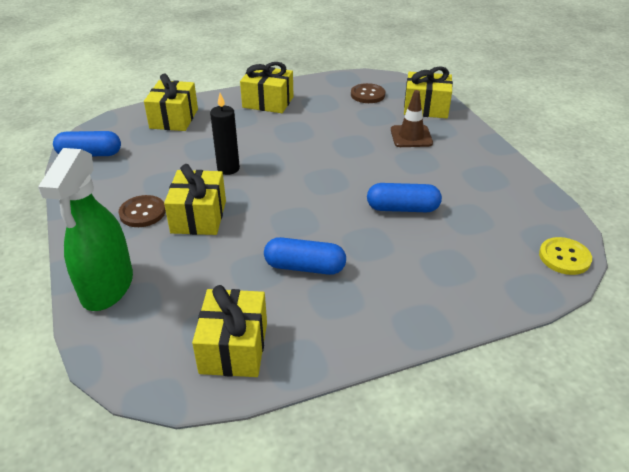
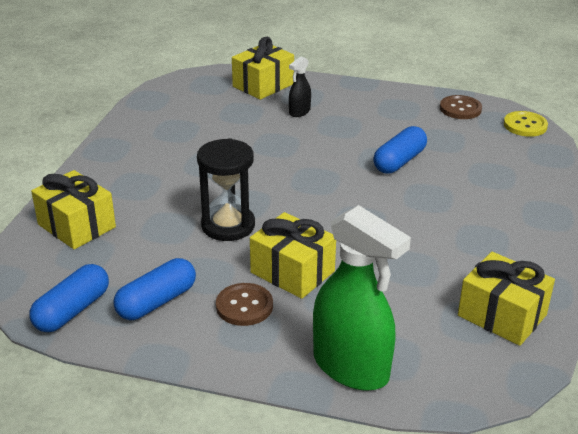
camera: 55 degrees left, 5 degrees down
(228, 168) = (228, 225): black candle -> black hourglass
(268, 102) = (131, 157): yellow gift -> none
(305, 267) = (430, 240): blue capsule -> blue capsule (157, 302)
(367, 95) = (199, 101): brown button -> brown button (460, 109)
(411, 136) = (299, 112): brown traffic cone -> black spray bottle

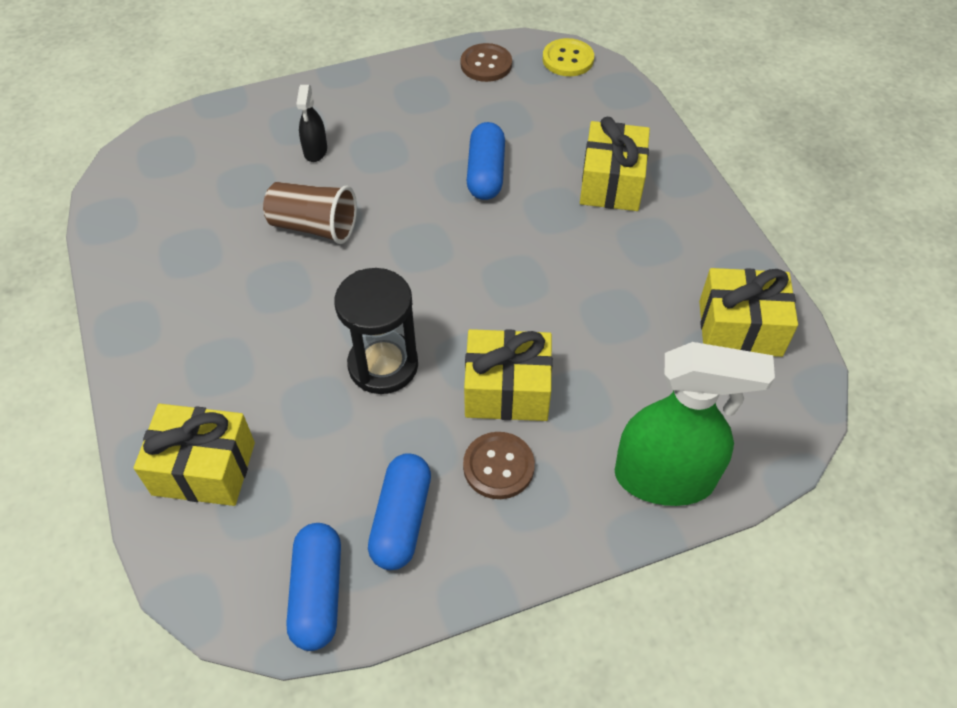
camera: 35 degrees left, 20 degrees up
(259, 146) = (314, 227): none -> brown cup
(263, 85) = (235, 128): yellow gift -> yellow gift (611, 183)

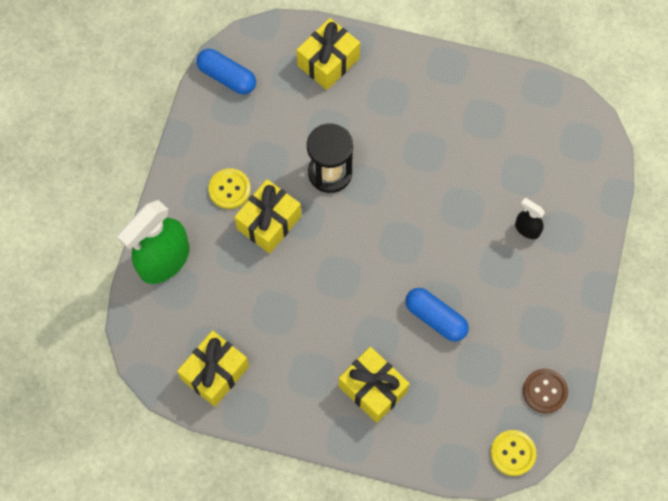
camera: 125 degrees right, 15 degrees up
(314, 227) = (458, 193): brown cup -> none
(401, 519) = (235, 130): blue capsule -> none
(498, 466) = (229, 189): brown button -> yellow button

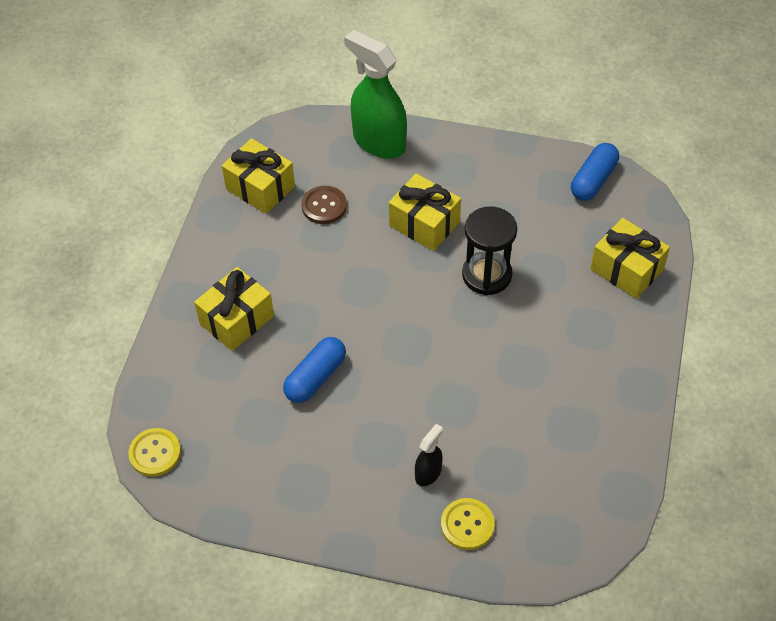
camera: 90 degrees right, 15 degrees down
(229, 189) = (460, 189): yellow button -> yellow button (467, 525)
(545, 391) = (225, 488): brown button -> brown button (324, 206)

